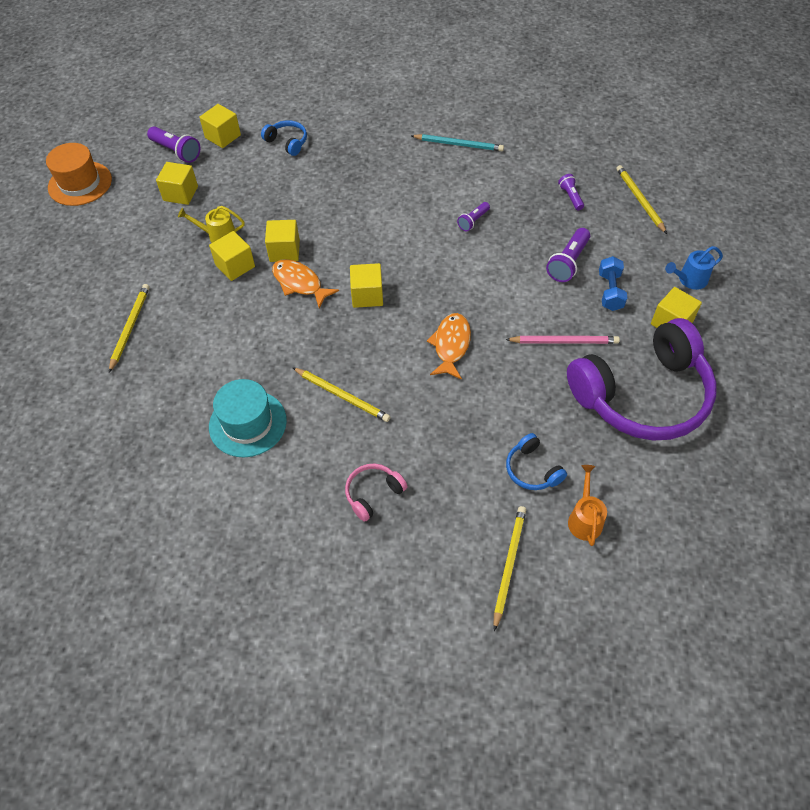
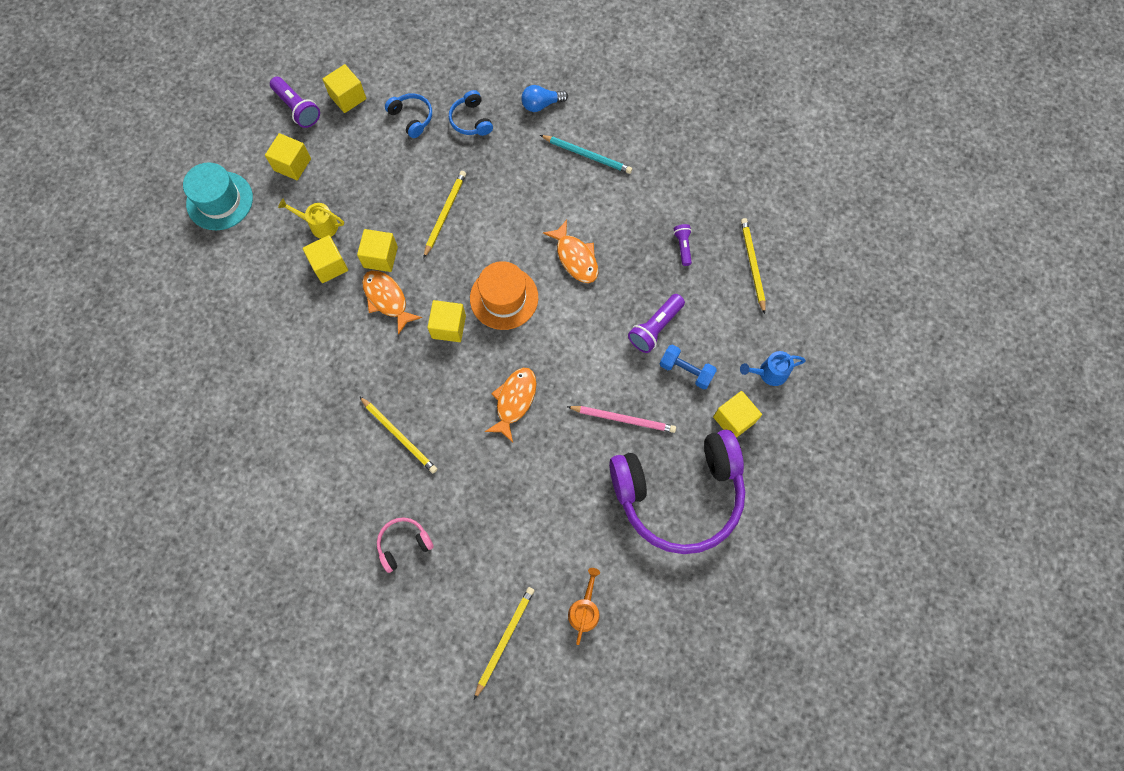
camera: 10 degrees right, 15 degrees up
(80, 183) = (195, 132): orange hat -> orange hat (504, 298)
(130, 328) = (218, 318): yellow pencil -> yellow pencil (445, 214)
(247, 423) = (307, 447): turquoise hat -> turquoise hat (219, 201)
(405, 115) = (541, 104): none -> blue light bulb
(473, 221) = (575, 257): purple flashlight -> orange fish
(532, 469) = (552, 550): blue headphones -> blue headphones (471, 120)
(610, 291) = (686, 370): blue dumbbell -> blue dumbbell turned 75 degrees counterclockwise

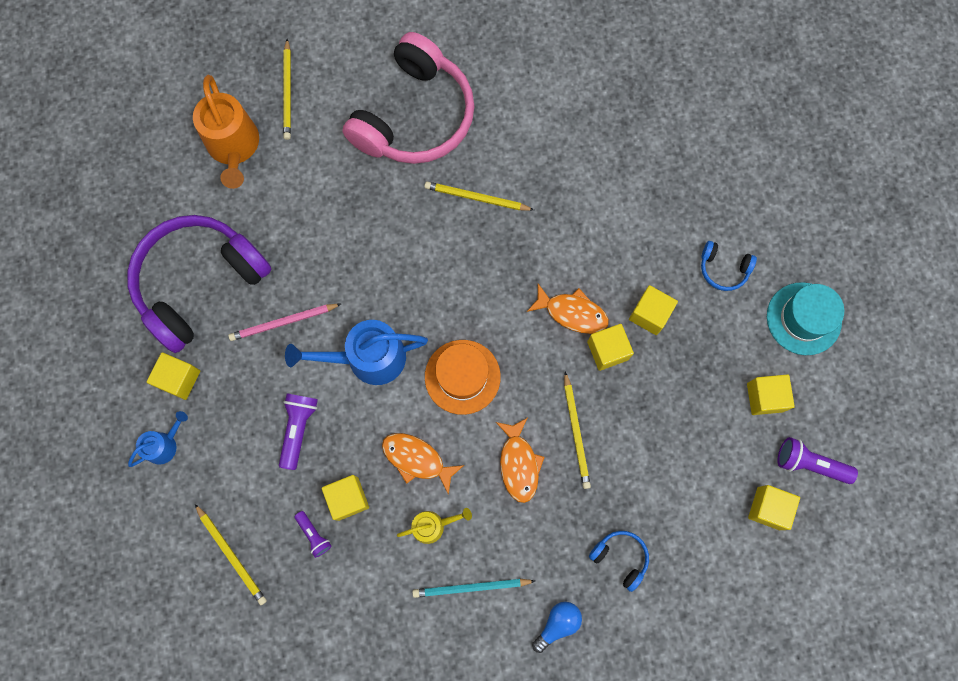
camera: 150 degrees right, 5 degrees up
(319, 225) = (689, 349): yellow watering can -> yellow watering can (433, 525)
(403, 544) = (415, 116): pink headphones -> pink headphones, size x2.47
(412, 118) = (684, 523): blue headphones -> blue headphones (723, 269)
(449, 327) = (497, 319): yellow cube -> yellow cube (348, 498)
(514, 401) = (393, 284): orange fish -> orange fish (519, 464)
(570, 352) = (367, 358): none -> blue watering can
(585, 609) = (234, 147): orange watering can -> orange watering can, size x1.84
(686, 370) = (247, 402): blue dumbbell -> none

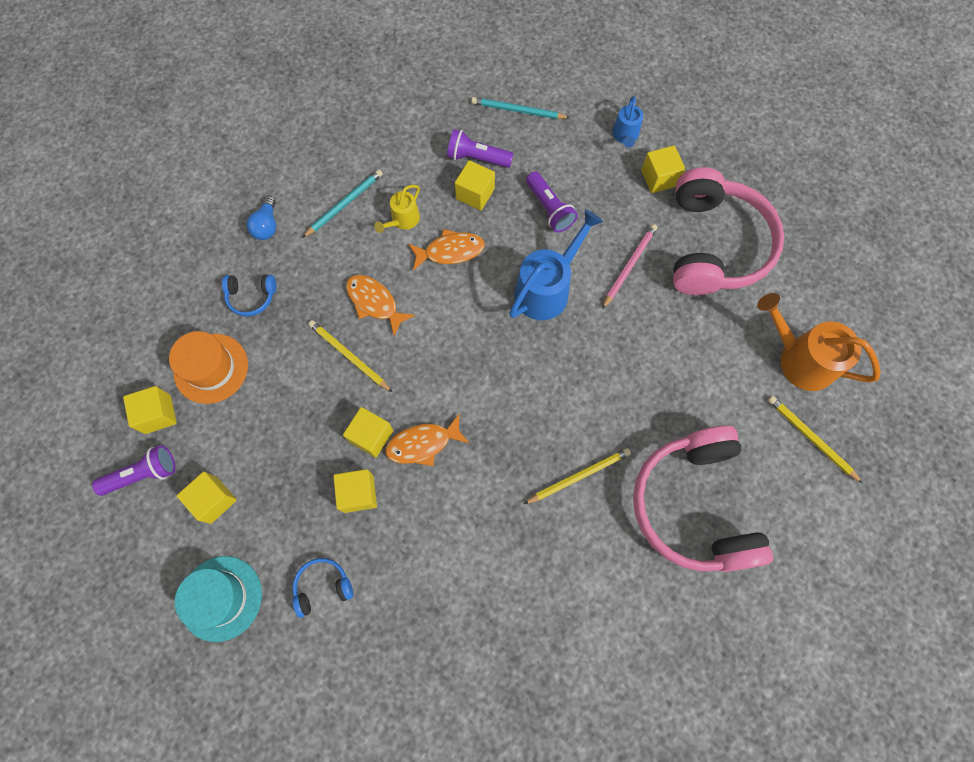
camera: 140 degrees right, 5 degrees down
(199, 283) = (714, 245): purple headphones -> pink headphones
(231, 555) = (518, 111): yellow pencil -> turquoise pencil
(313, 535) = (477, 158): purple flashlight -> purple flashlight, size x1.62
(462, 377) = (467, 329): orange hat -> orange hat (211, 368)

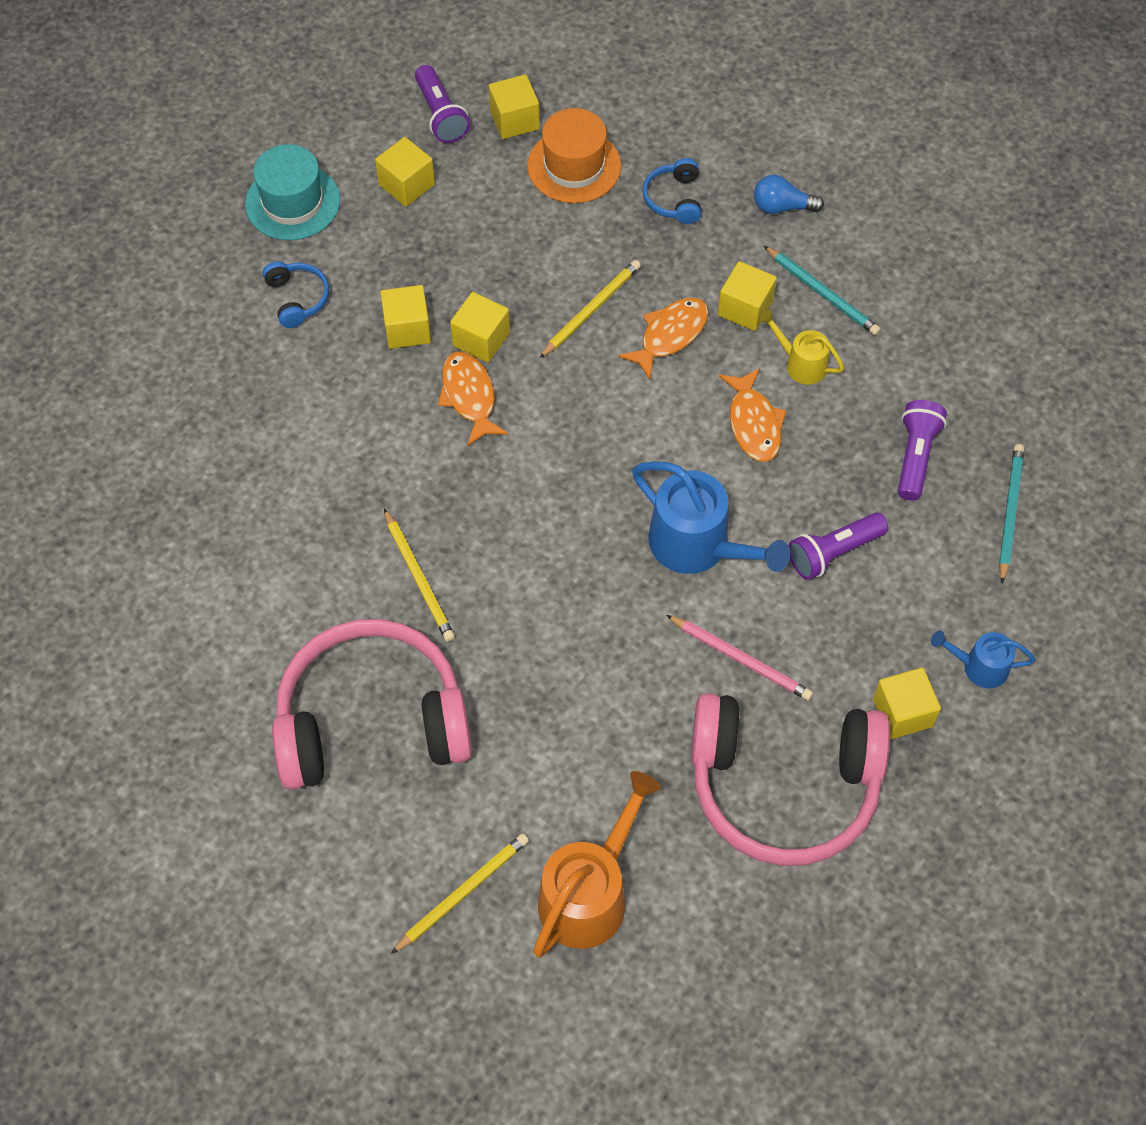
camera: 90 degrees right, 10 degrees down
(475, 194) = (852, 454): yellow cube -> yellow cube (745, 308)

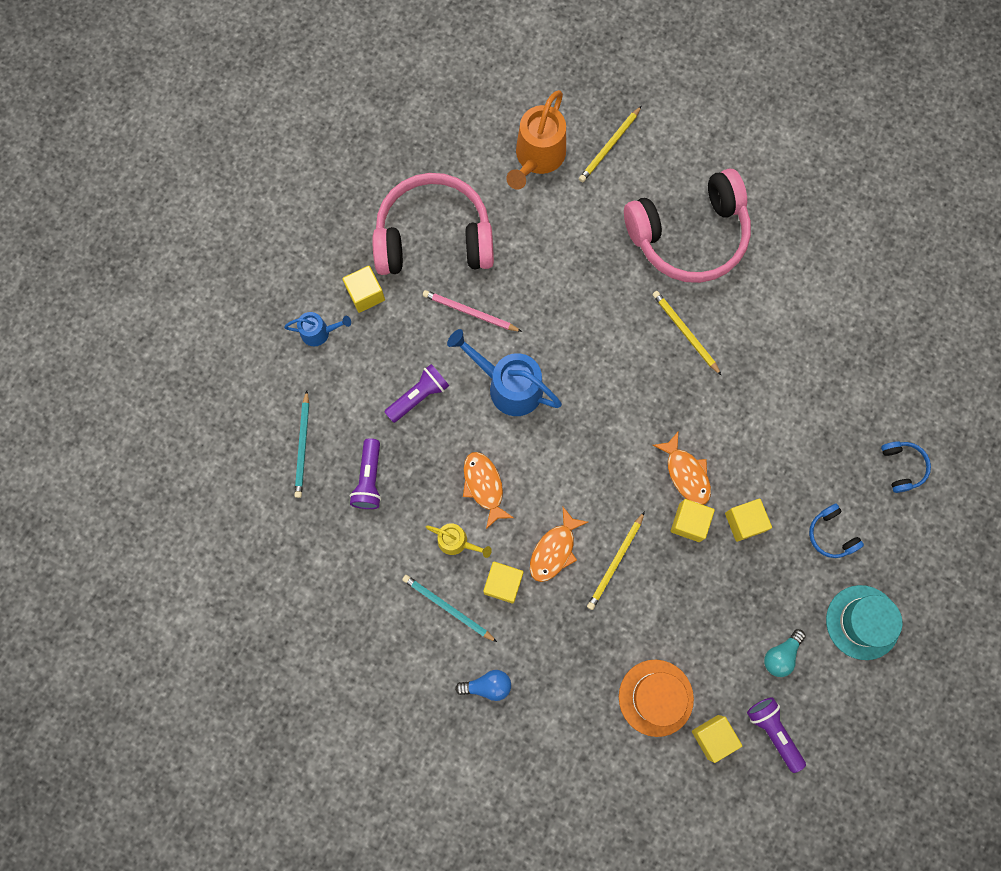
camera: 170 degrees right, 15 degrees up
(406, 185) = (781, 655): yellow cube -> turquoise light bulb
(674, 199) = (572, 678): blue headphones -> blue headphones (902, 467)

